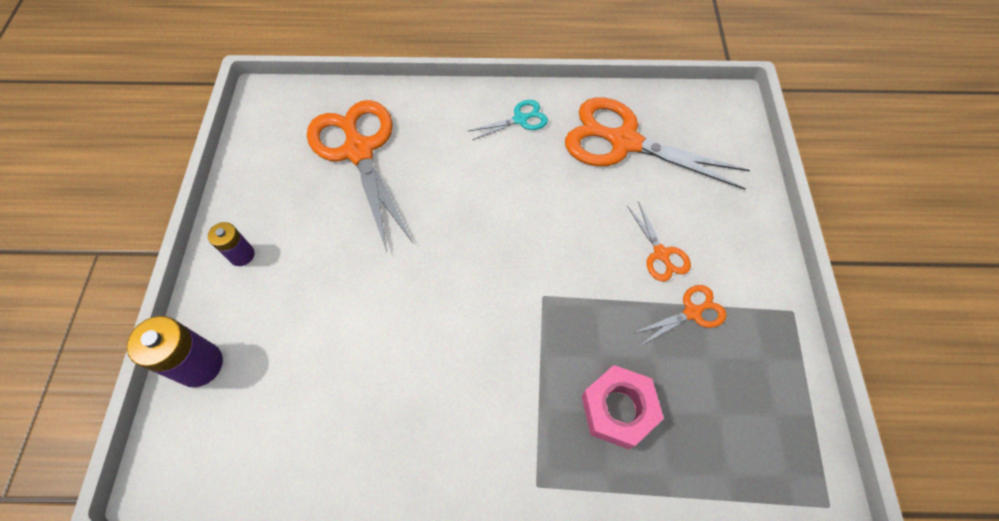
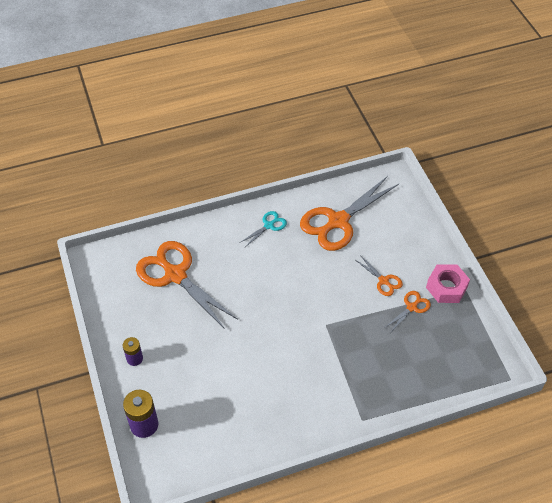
camera: 20 degrees left, 10 degrees down
(618, 409) = (390, 369): pink nut -> pink nut (446, 287)
(624, 142) = (338, 221): orange scissors -> orange scissors turned 45 degrees counterclockwise

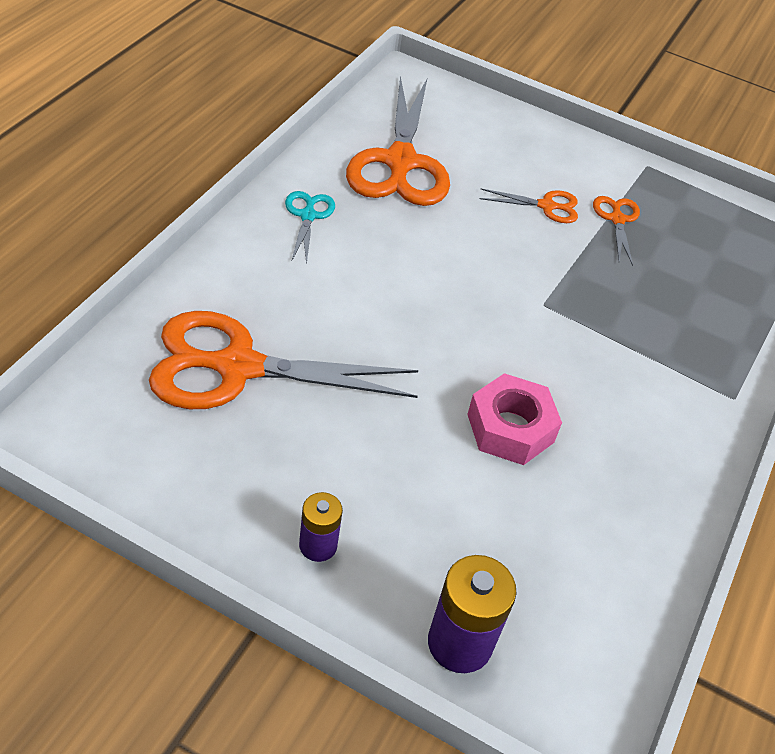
camera: 50 degrees left, 5 degrees down
(446, 287) = (625, 174): pink nut -> pink nut (510, 428)

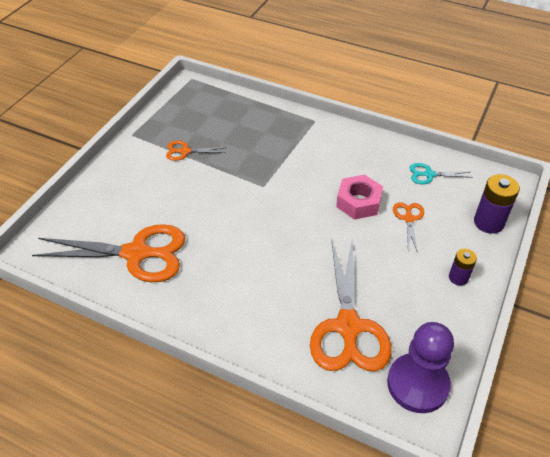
camera: 85 degrees left, 0 degrees up
(116, 433) = (417, 384): none -> purple pawn
(308, 216) = (200, 302): turquoise scissors -> turquoise scissors (429, 174)
(546, 206) = (176, 181): orange scissors -> orange scissors (408, 219)

